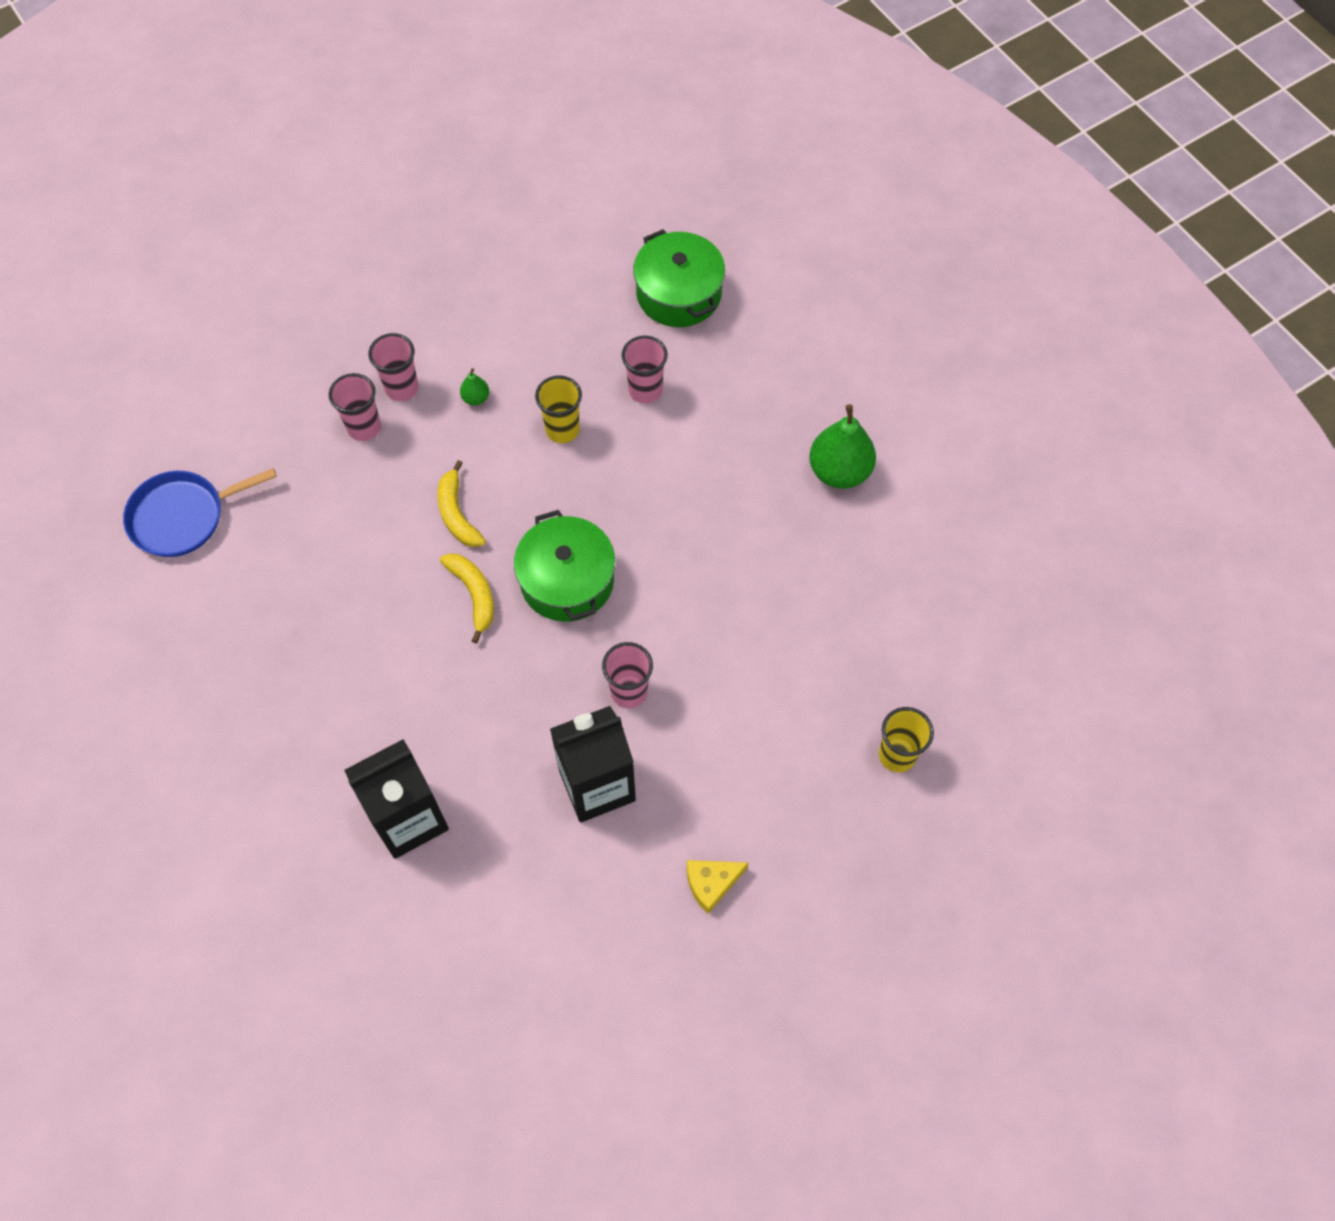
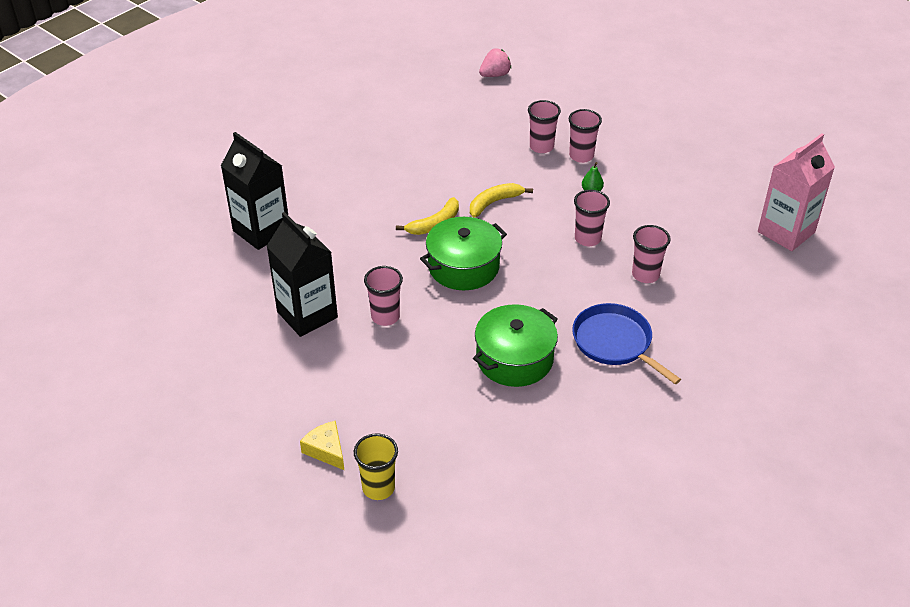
camera: 75 degrees right, 20 degrees down
(175, 439) = (495, 75): none -> pink strawberry
(183, 516) = (442, 91): blue pan -> blue pan (615, 343)
(562, 430) = (587, 238): yellow cup -> pink cup
(620, 229) = (786, 232): none -> pink carton
(679, 293) = (746, 276): green pot -> green pot (514, 359)
(711, 884) = (244, 391): yellow cheese -> yellow cheese (326, 450)
(839, 471) = (630, 405): green pear -> none

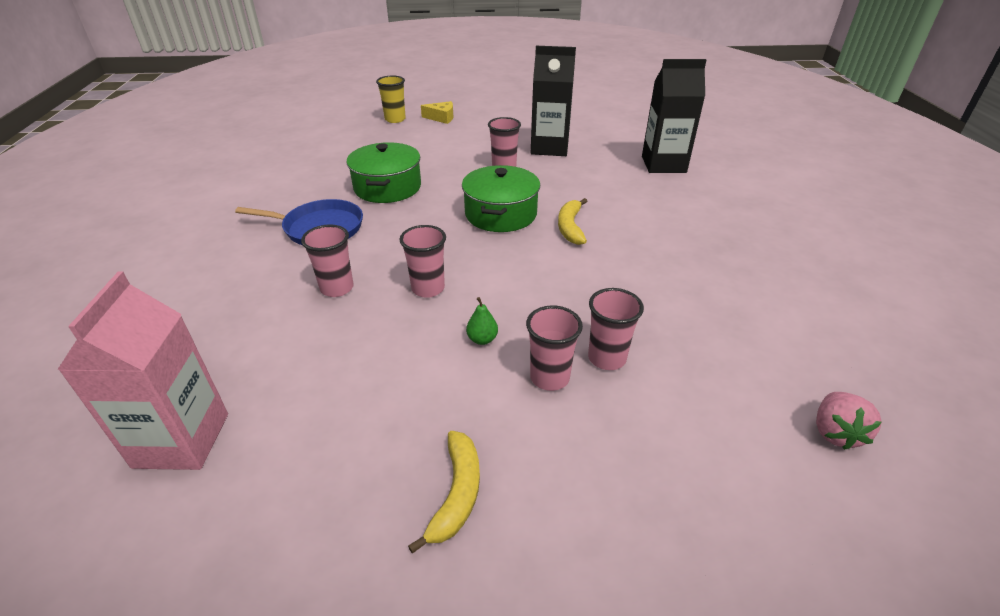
camera: 135 degrees right, 5 degrees down
(494, 203) = (554, 269): yellow banana -> yellow banana (457, 493)

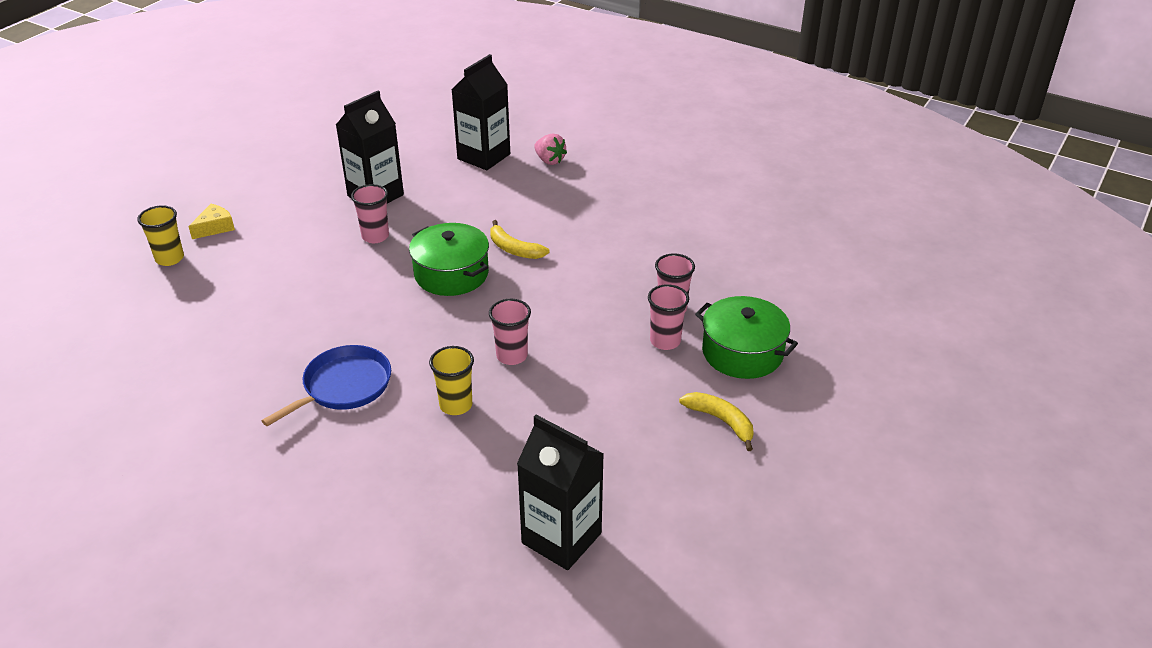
camera: 55 degrees left, 0 degrees up
(182, 440) = (561, 538): pink carton -> black carton
(337, 288) = (456, 405): pink cup -> yellow cup
(387, 187) = (320, 319): green pot -> green pot (742, 352)
(482, 339) = (599, 354): green pear -> none
(835, 432) = (800, 262): pink strawberry -> pink strawberry (549, 160)

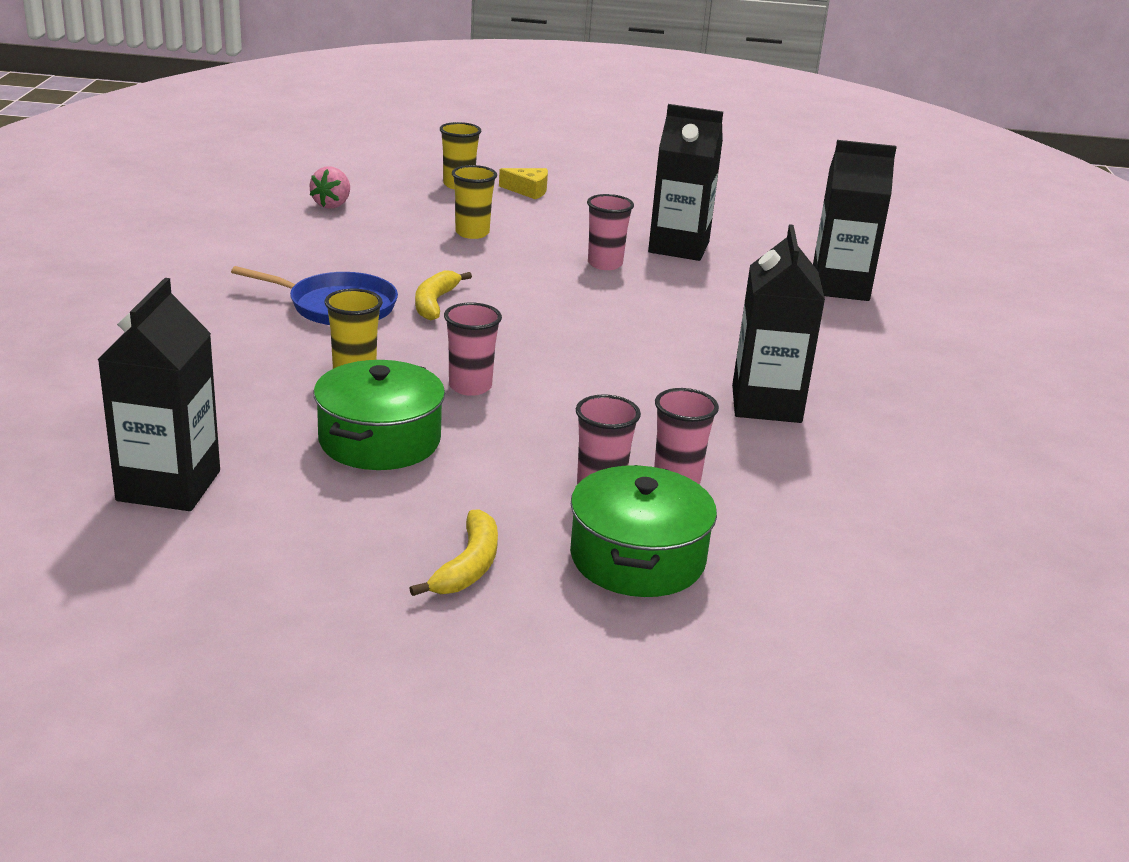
camera: 60 degrees right, 10 degrees down
(269, 280) = (472, 233): none -> yellow cup
(451, 274) = (585, 319): green pot -> green pot (379, 440)
(514, 249) = (676, 345): yellow banana -> yellow banana (434, 303)
(549, 160) = (893, 328): pink strawberry -> pink strawberry (332, 205)
(608, 243) = (766, 404): none -> black carton

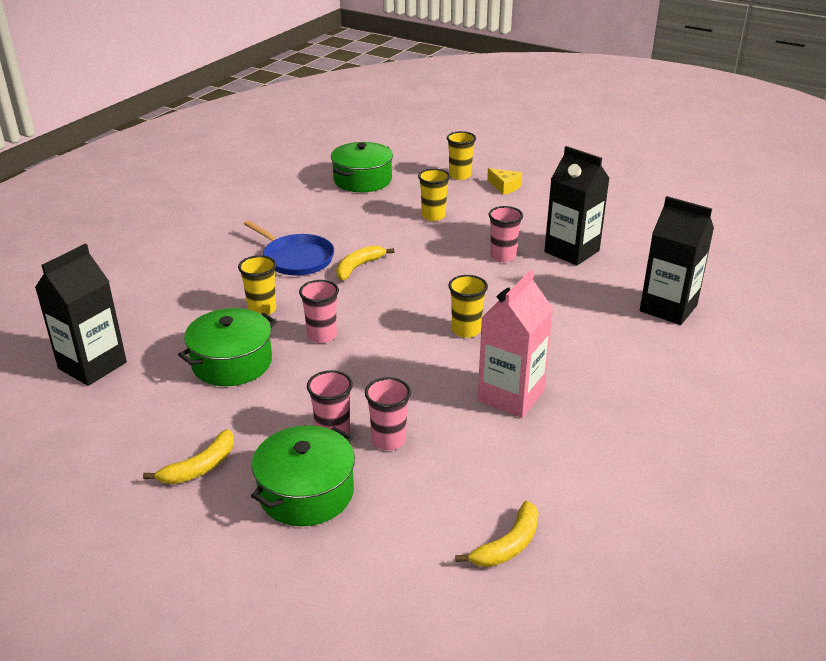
camera: 30 degrees right, 5 degrees up
(332, 205) = (362, 180): pink strawberry -> green pot
(644, 348) = (466, 330): none -> yellow cup
(766, 404) = (511, 396): black carton -> pink carton
(918, 549) = (508, 545): none -> yellow banana

